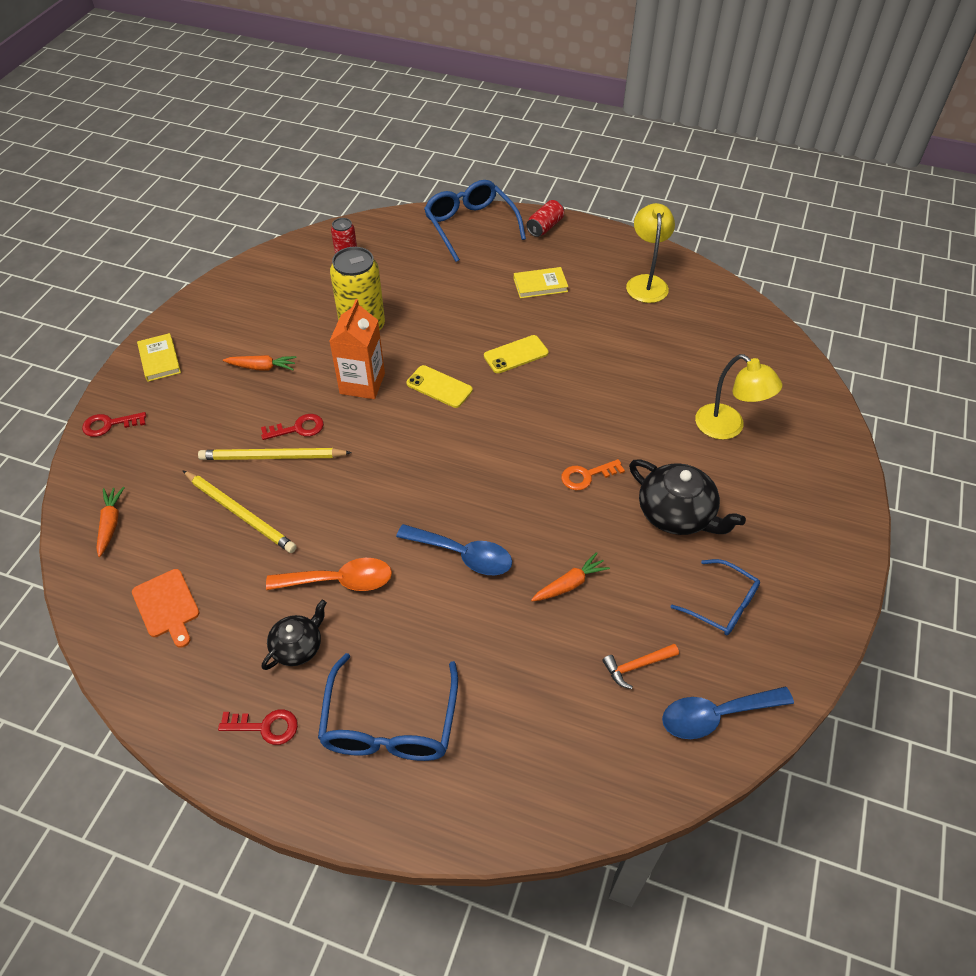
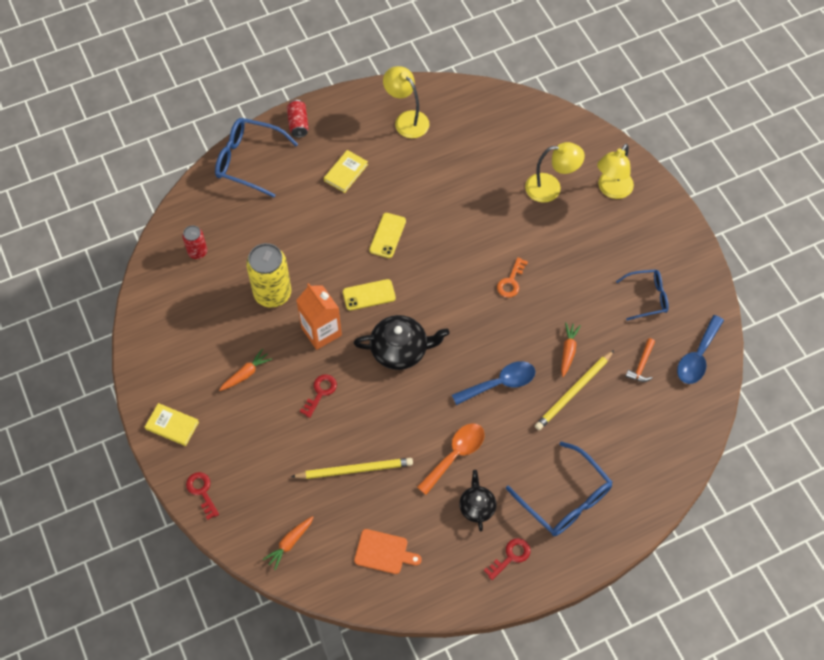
camera: 45 degrees left, 10 degrees up
(109, 424) = (202, 492): red key -> red key turned 120 degrees clockwise
(110, 524) = (290, 543): orange carrot -> orange carrot turned 90 degrees counterclockwise
(273, 457) = (329, 422): yellow pencil -> yellow pencil (574, 391)
(677, 514) = (578, 264): black teapot -> black teapot (400, 349)
(796, 476) = (611, 190): none -> yellow lamp

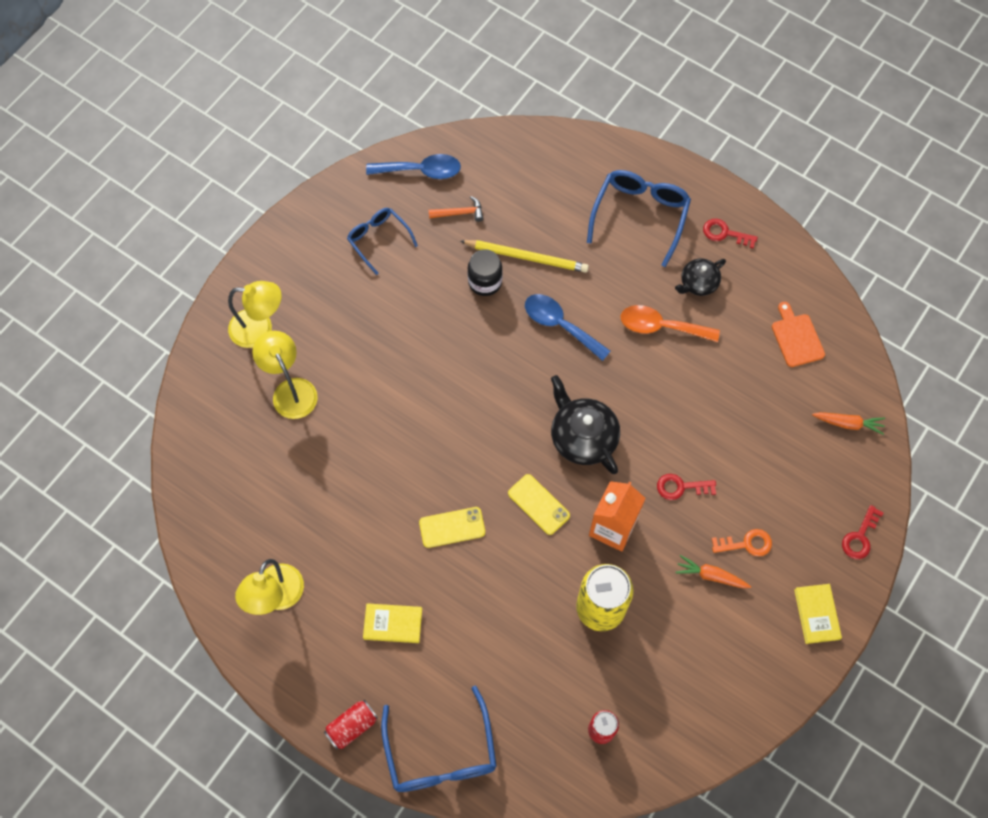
camera: 120 degrees left, 5 degrees up
(354, 469) = (738, 408): yellow pencil -> none
(511, 281) = (435, 372): orange key -> orange key (746, 544)
(568, 351) = (485, 282): orange carrot -> black jar

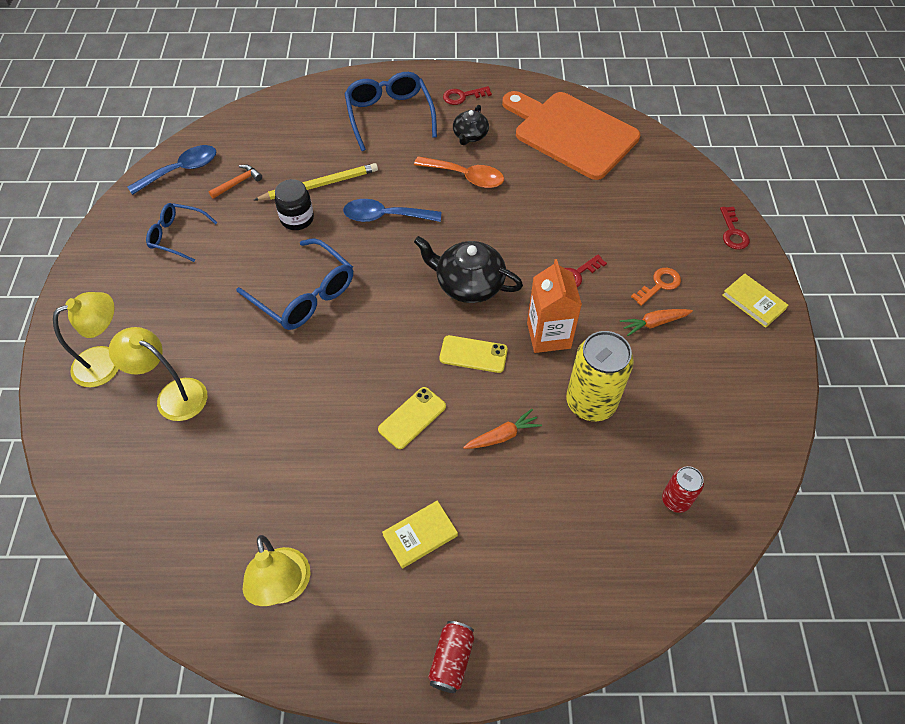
camera: 35 degrees left, 10 degrees down
(441, 753) = (556, 623): blue glasses -> blue glasses (304, 295)
(660, 326) = (466, 177): orange spoon -> orange spoon turned 135 degrees counterclockwise
(796, 338) = (571, 133): orange cutting board -> orange cutting board, size x2.27
(848, 424) = (656, 166): orange carrot -> orange carrot (502, 436)

